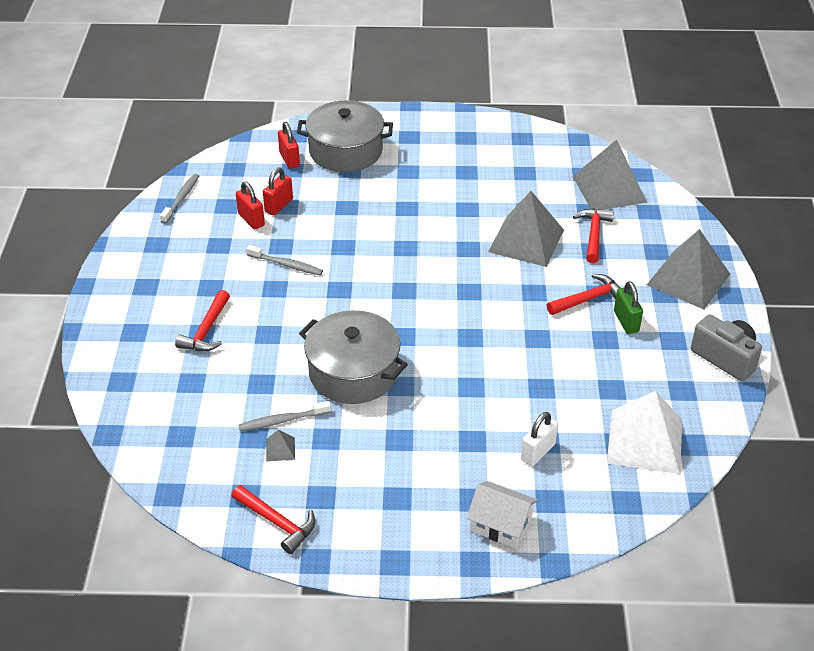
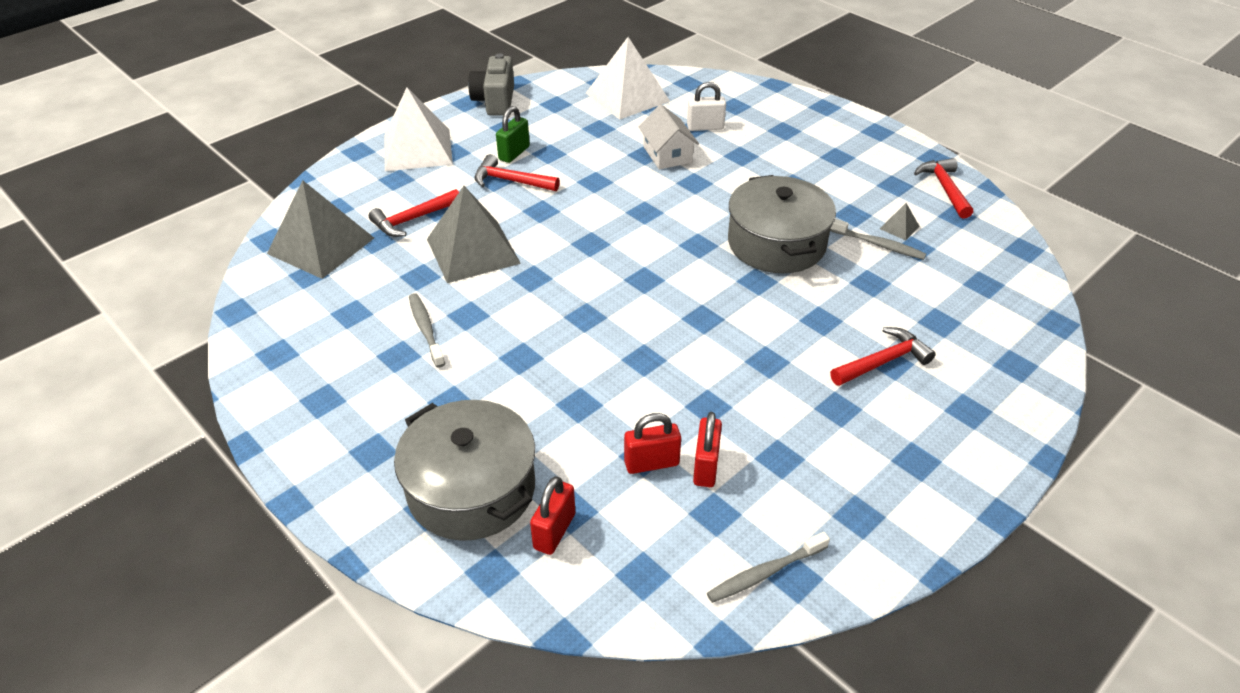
camera: 135 degrees left, 0 degrees up
(286, 265) = (727, 379): grey toothbrush -> grey toothbrush (426, 329)
(501, 525) = (783, 112): white house -> white house (667, 154)
(688, 279) = (417, 149): grey pyramid -> white pyramid

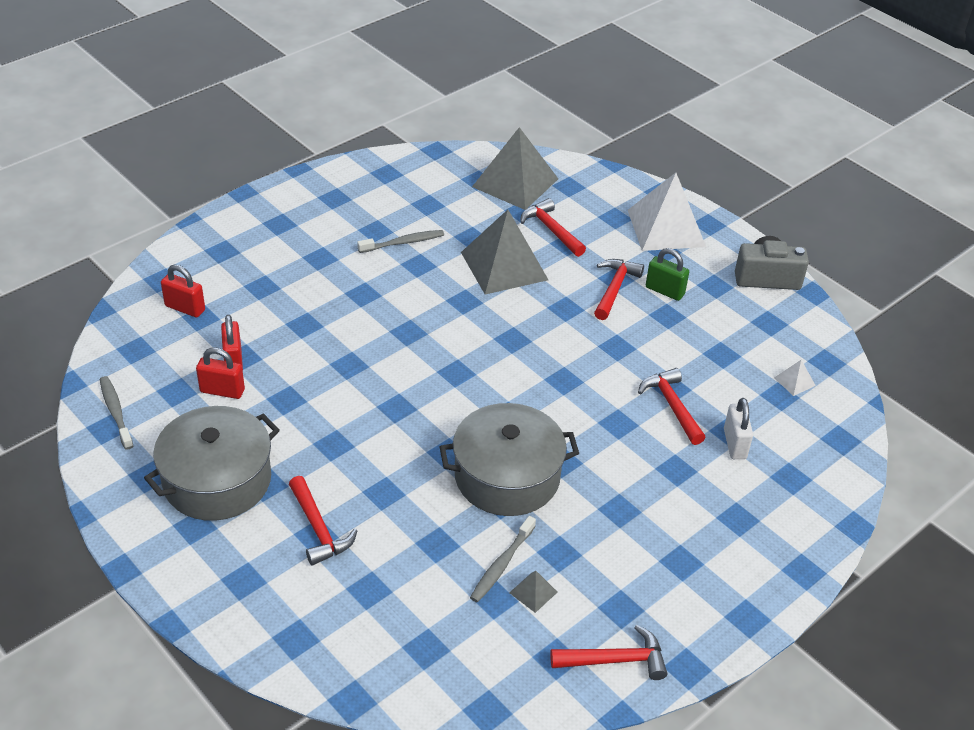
camera: 90 degrees right, 0 degrees up
(471, 489) = (233, 269): grey pot -> grey pot (217, 480)
(627, 97) = (794, 381): white pyramid -> white pyramid, size x0.40
(667, 154) = (672, 406): white house -> red hammer

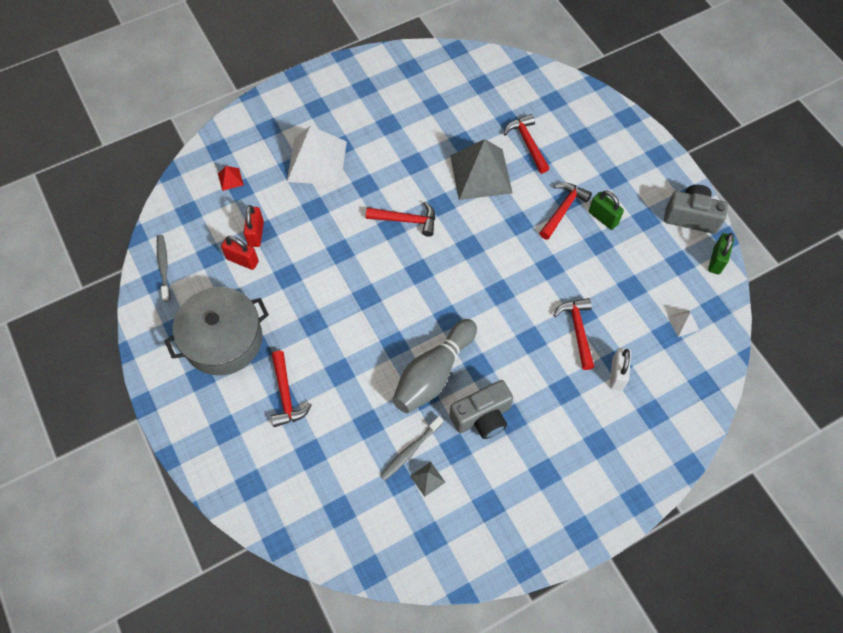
camera: 15 degrees right, 20 degrees up
(185, 308) = (230, 179): red padlock -> red pyramid
(403, 242) = (407, 139): grey toothbrush -> none
(507, 477) = (433, 374): grey pot -> grey bowling pin
(515, 183) = (510, 91): grey pyramid -> none
(583, 513) = (482, 417): none -> grey camera
(615, 660) = (472, 548): red hammer -> red hammer (406, 220)
(666, 228) = (622, 154): white pyramid -> white pyramid (316, 161)
(810, 315) = (716, 260): none -> green padlock

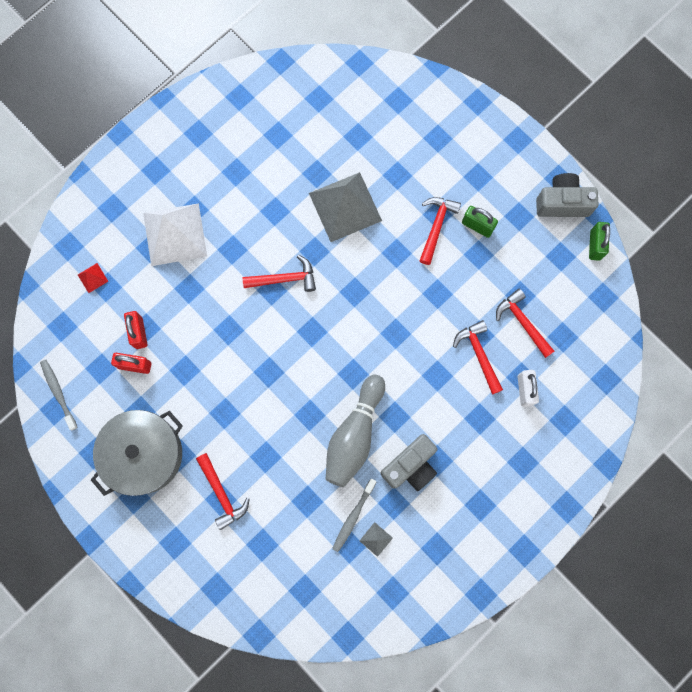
camera: 15 degrees left, 15 degrees up
(527, 143) = (384, 158): red hammer -> red hammer (523, 322)
(683, 323) = (576, 321): white pyramid -> none

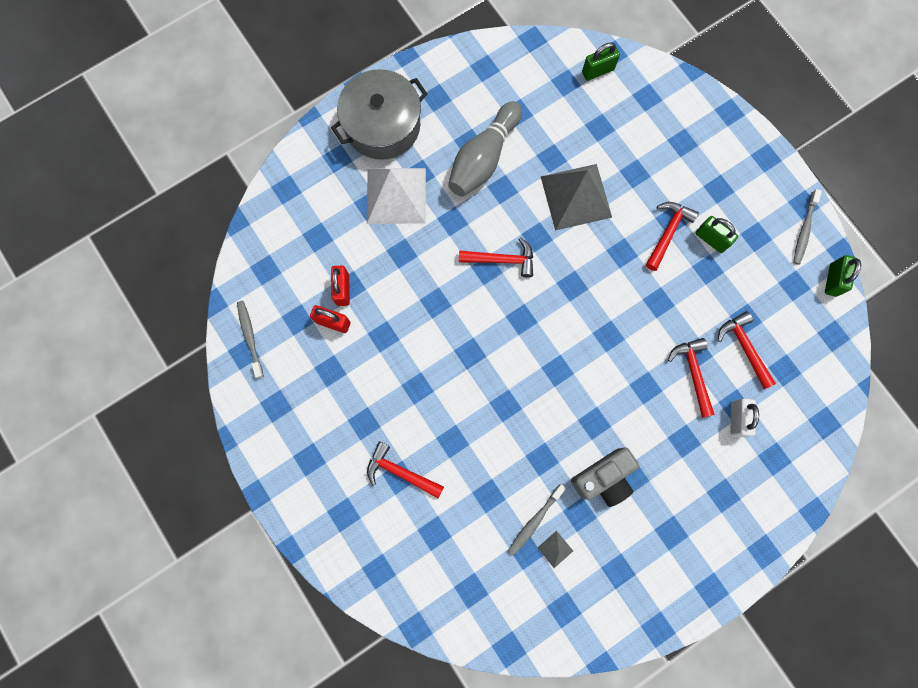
camera: 10 degrees right, 0 degrees up
(92, 278) = (305, 225): red pyramid -> none
(144, 454) = (327, 416): grey pot -> grey pot (382, 125)
(221, 494) = (400, 472): red hammer -> red hammer turned 135 degrees clockwise
(347, 82) = (597, 71): none -> green padlock
(354, 435) = (549, 435): grey bowling pin -> grey bowling pin (483, 158)
(562, 203) = (804, 230): grey camera -> grey toothbrush

